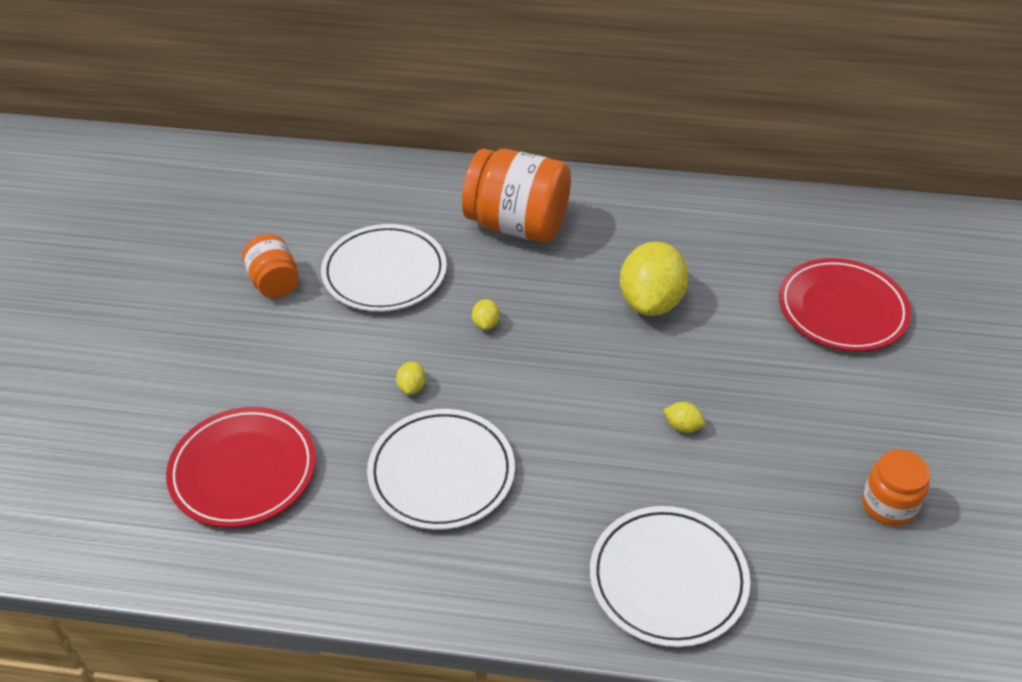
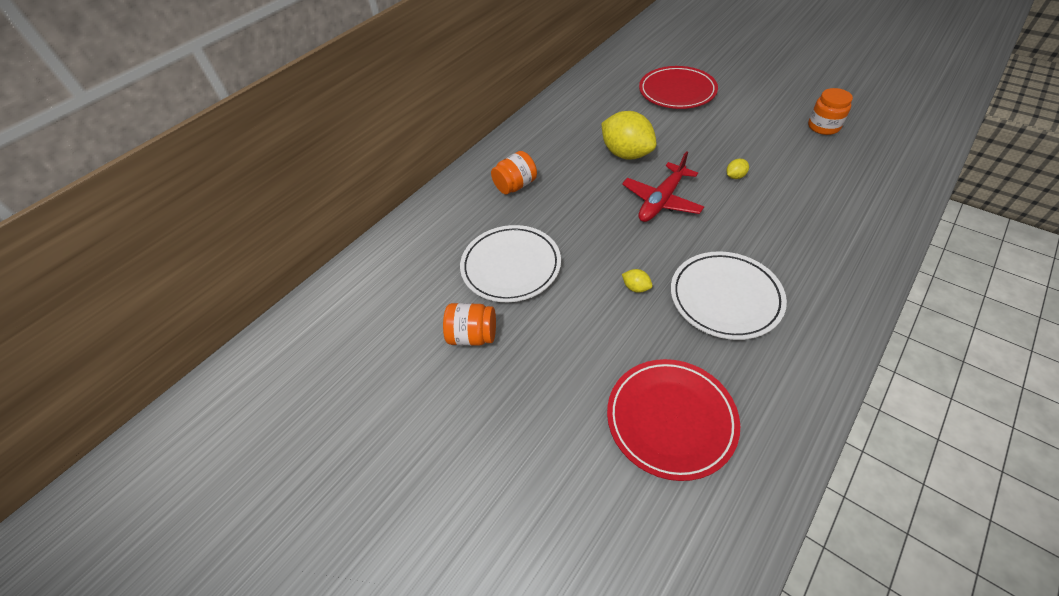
camera: 55 degrees left, 5 degrees up
(486, 324) = (598, 230): yellow lemon -> none
(517, 225) = (515, 185): orange jar -> orange jar, size x0.54
(579, 365) = (661, 200): none -> red plane
(668, 579) = (852, 222): white plate -> none

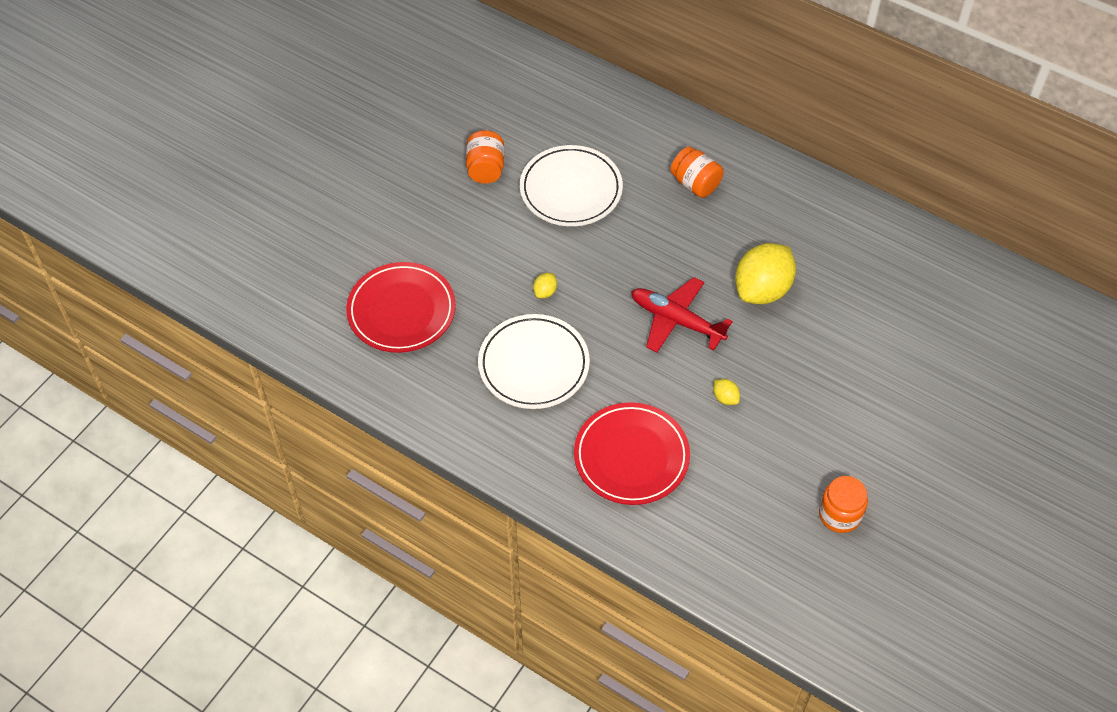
camera: 80 degrees right, 5 degrees up
(677, 91) = (913, 353): red plate -> red plate (631, 456)

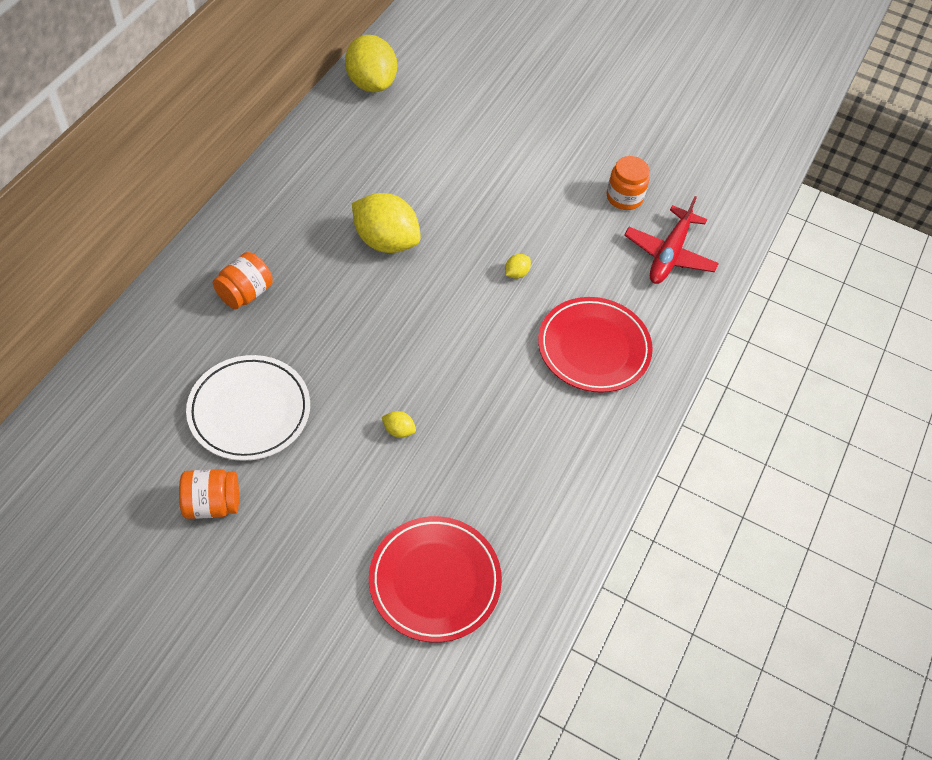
camera: 100 degrees left, 0 degrees up
(533, 365) = (496, 437): white plate -> none
(676, 321) = (429, 311): red plane -> red plane (669, 254)
(989, 284) = (371, 83): none -> yellow lemon

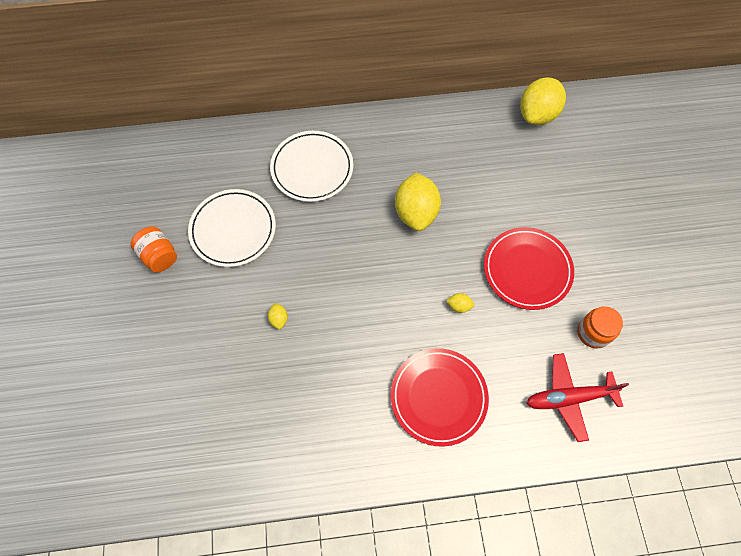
camera: 60 degrees right, 10 degrees up
(245, 293) = (312, 168): orange jar -> white plate
(435, 581) = (187, 413): red plate -> red plate (527, 270)

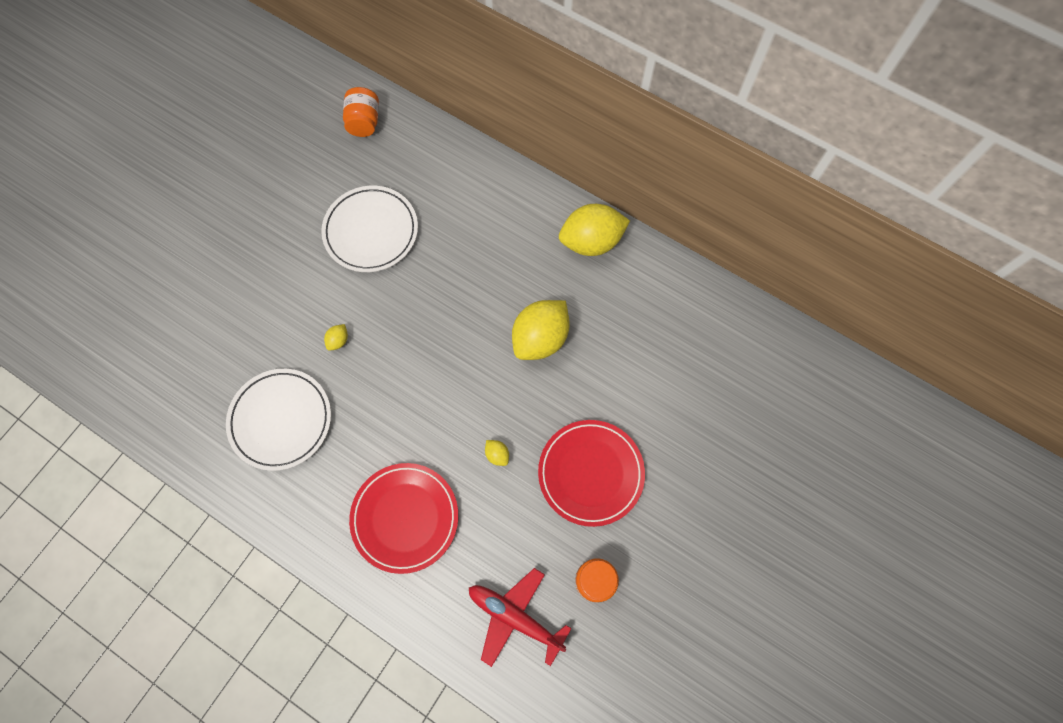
camera: 40 degrees right, 5 degrees up
(159, 256) = (294, 209): orange jar -> orange jar (364, 122)
(312, 168) = (487, 225): white plate -> white plate (281, 420)
(537, 114) = (751, 332): yellow lemon -> yellow lemon (591, 241)

